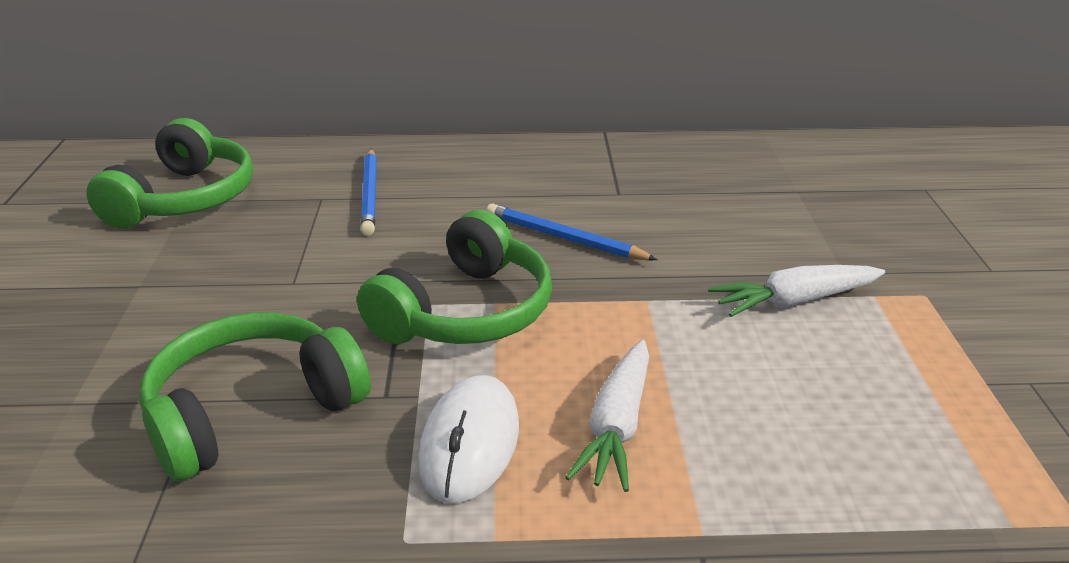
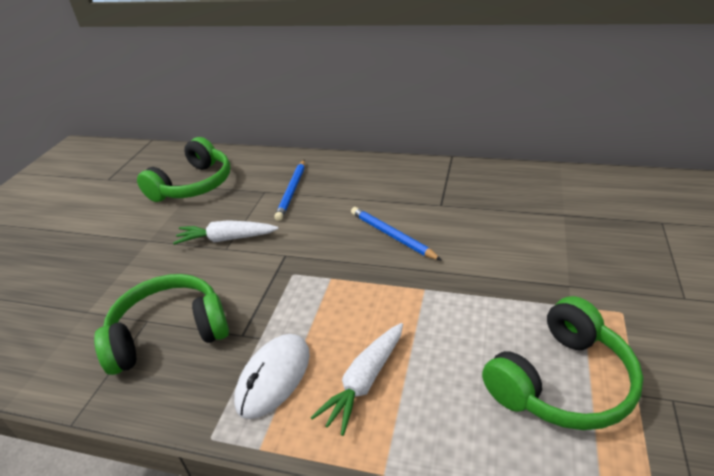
camera: 20 degrees right, 5 degrees up
(465, 312) = (311, 282): green headphones -> green headphones (562, 382)
(794, 301) = (523, 304): white carrot -> white carrot (226, 239)

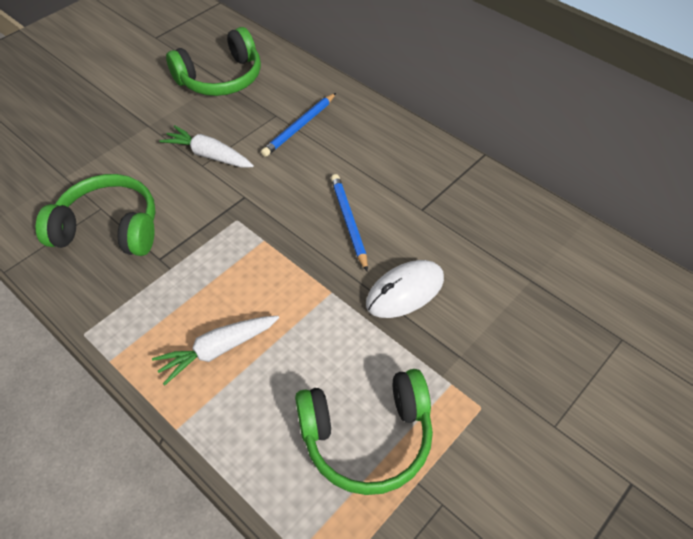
camera: 25 degrees right, 15 degrees up
(273, 377) = (156, 309): white mouse -> white mouse (405, 291)

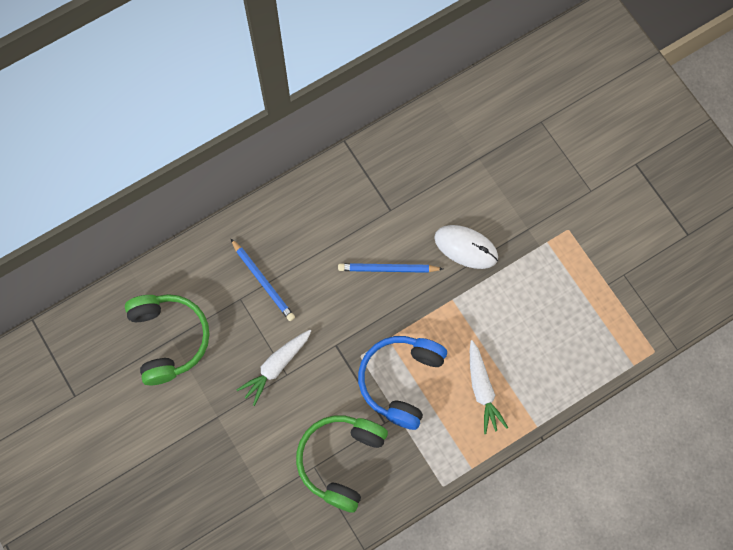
camera: 75 degrees left, 20 degrees up
(213, 263) = (401, 381): none -> blue headphones
(367, 437) = (572, 306): green headphones -> none
(405, 291) = (466, 247): white mouse -> white mouse turned 45 degrees counterclockwise

